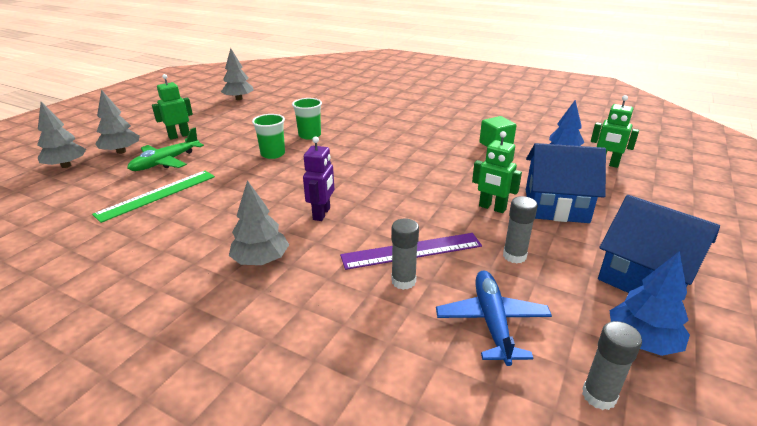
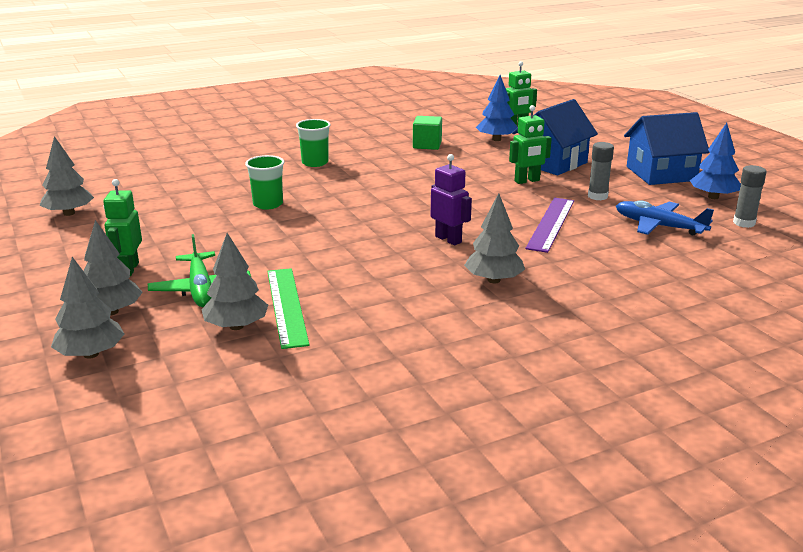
camera: 55 degrees left, 5 degrees down
(119, 190) = (236, 326): none -> grey tree
(273, 154) = (284, 231): green cup -> green cup (315, 163)
(403, 281) = (586, 237): grey glue stick -> none

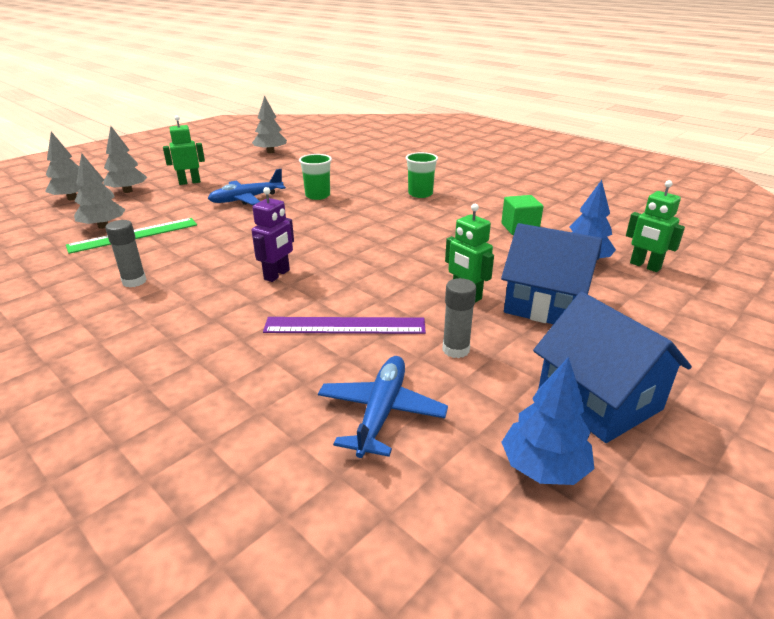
camera: 70 degrees right, 5 degrees up
(200, 289) = (161, 205): green plane -> none
(236, 239) = (247, 199): none -> blue plane
(494, 280) = (188, 310): grey tree -> none
(744, 223) = (448, 513): grey glue stick -> grey glue stick (134, 281)

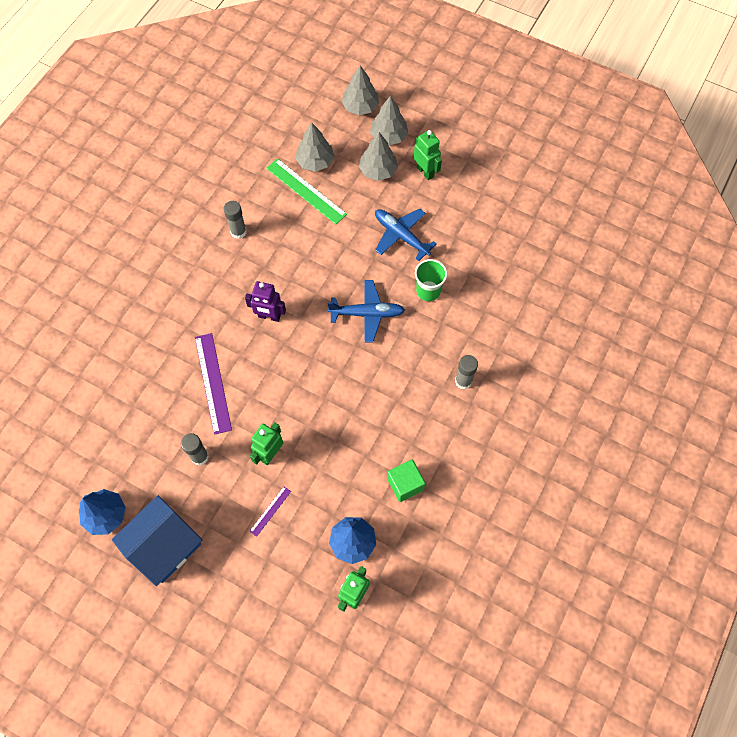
camera: 75 degrees right, 35 degrees up
(270, 152) = (538, 201): grey tree -> grey tree (378, 170)
(381, 413) = (133, 426): blue plane -> blue plane (367, 313)
(420, 194) = (463, 381): green cup -> grey glue stick
(545, 304) = (270, 511): blue house -> purple ruler

